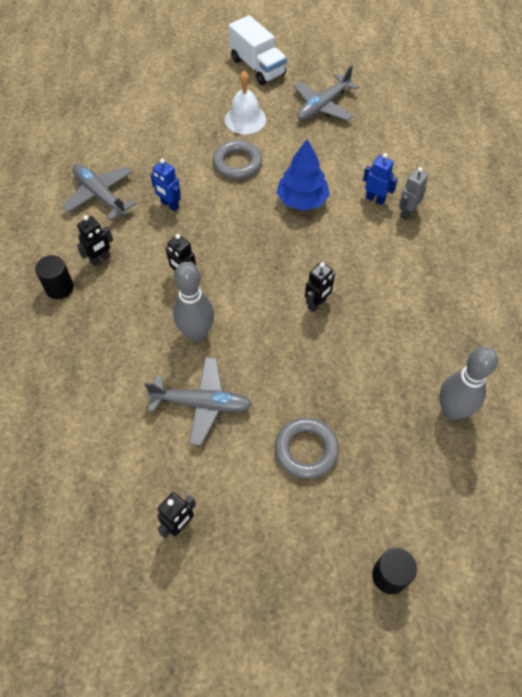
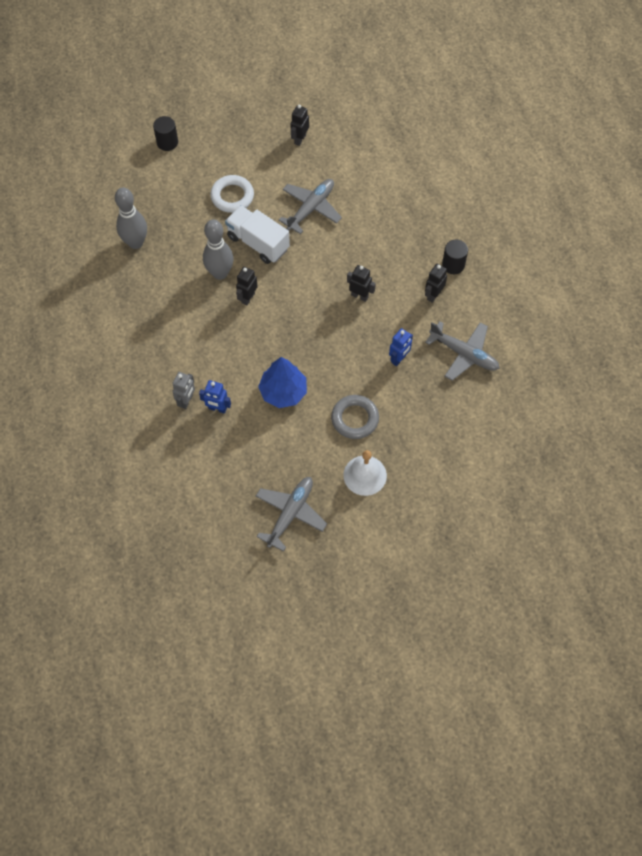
camera: 165 degrees right, 5 degrees up
(169, 205) = (399, 359): blue robot -> blue robot turned 105 degrees clockwise
(196, 333) = (333, 254): grey bowling pin -> grey bowling pin (220, 273)
(202, 404) = (311, 208): grey plane -> grey plane turned 135 degrees clockwise
(257, 67) = (376, 555): white truck -> white truck (258, 243)
(306, 449) = (232, 196): grey ring -> white ring

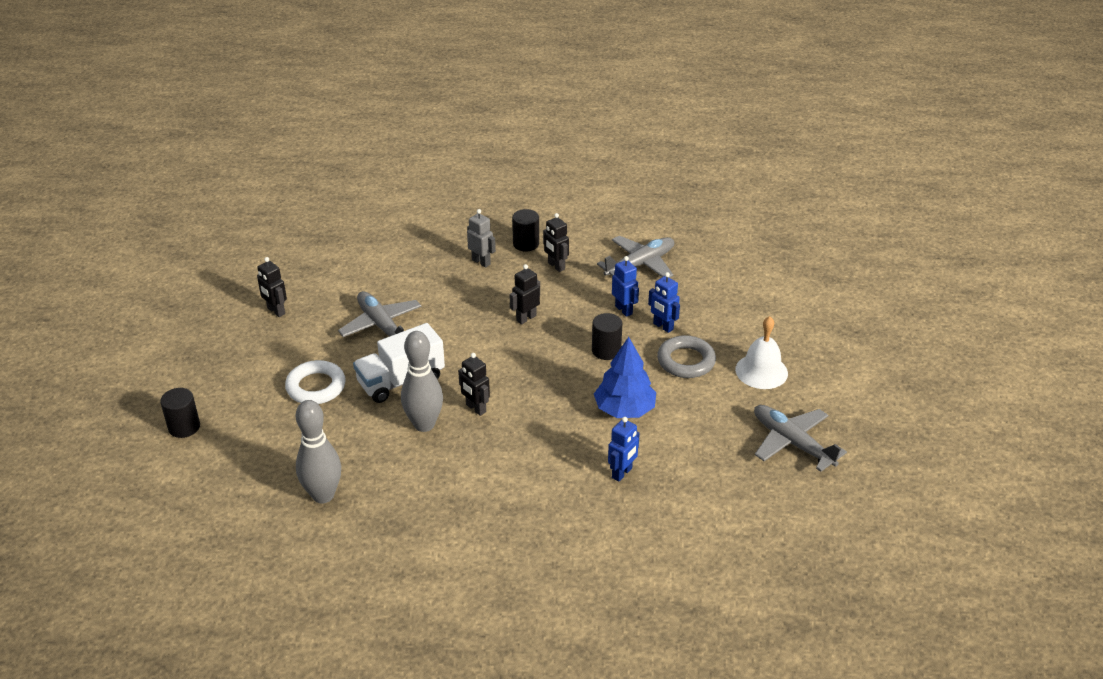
camera: 70 degrees left, 25 degrees down
(186, 401) = (598, 500): grey robot -> grey robot (481, 262)
(344, 361) = (606, 350): none -> black cylinder
(390, 392) = (663, 326): none -> blue robot

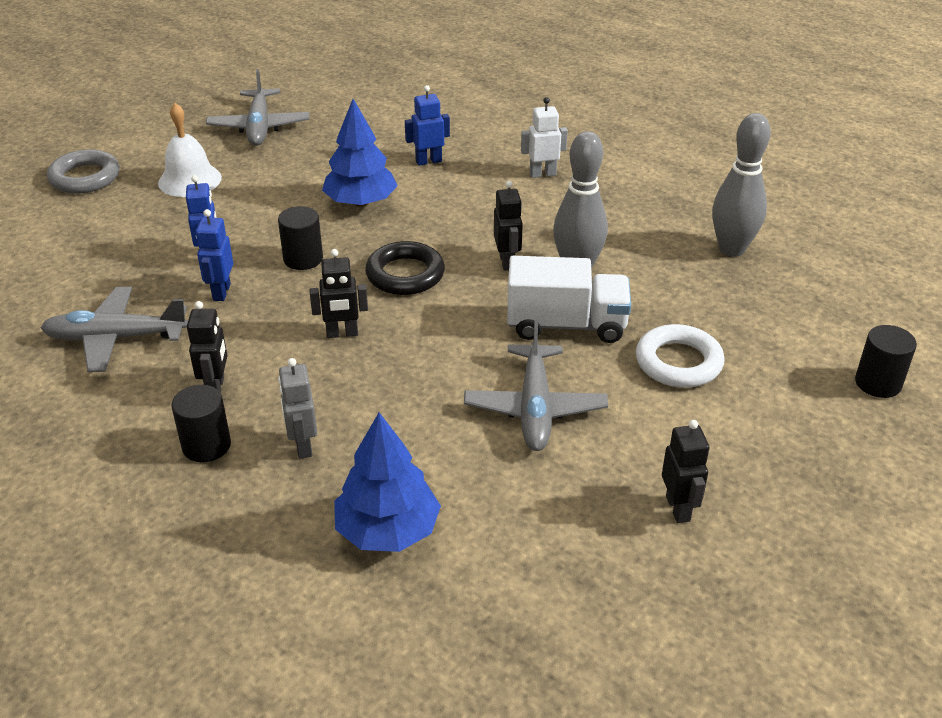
camera: 145 degrees left, 0 degrees up
(406, 249) = (387, 530): none -> blue tree
(521, 504) = (542, 174): none -> white robot
(531, 369) = (405, 274): none -> black ring
(686, 361) = (241, 216): grey ring -> grey ring (85, 177)

